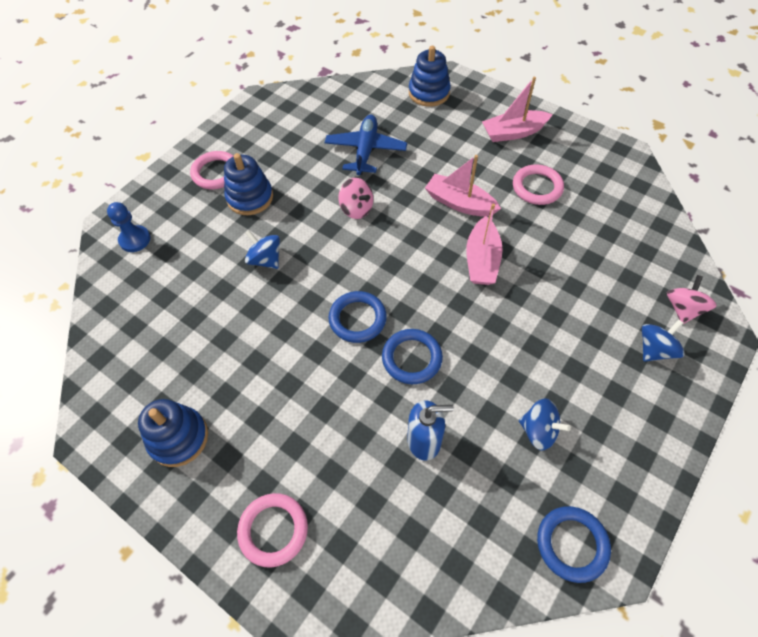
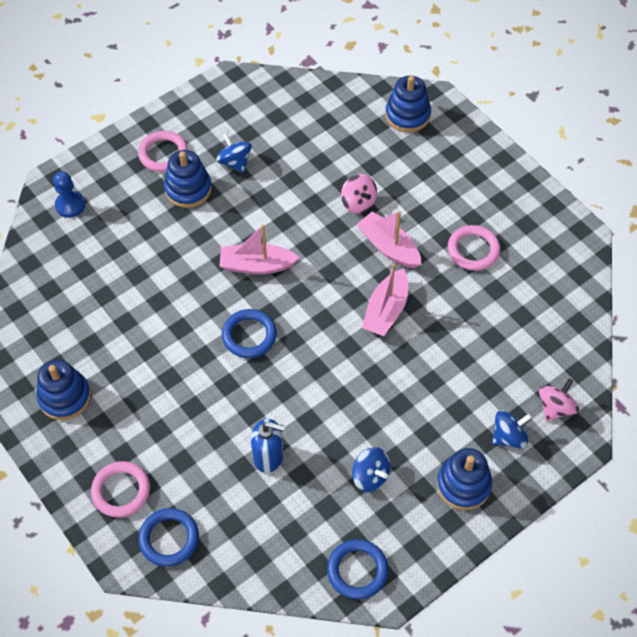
camera: 15 degrees right, 0 degrees up
(265, 260) = (184, 256): blue spinning top -> blue spinning top (235, 162)
(356, 209) = (286, 227): pink spinning top -> pink spinning top (358, 202)
(365, 150) = (317, 166): blue plane -> none
(412, 358) = (284, 384): blue ring -> blue ring (169, 538)
(513, 133) = (476, 184): pink boat -> pink boat (257, 265)
(635, 412) = (463, 485): none -> blue stacking toy

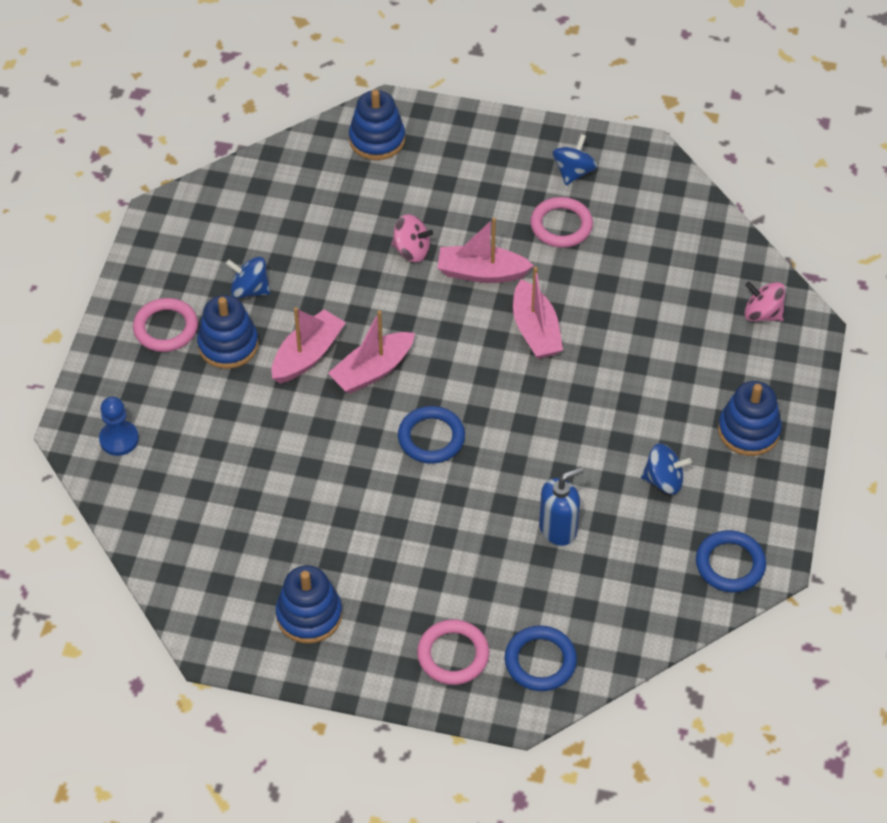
camera: 40 degrees left, 5 degrees down
(228, 228) = (307, 355): none -> pink boat
(509, 437) = (747, 365): blue spinning top -> blue spinning top (573, 172)
(555, 407) = (762, 314): pink spinning top -> pink spinning top turned 60 degrees counterclockwise

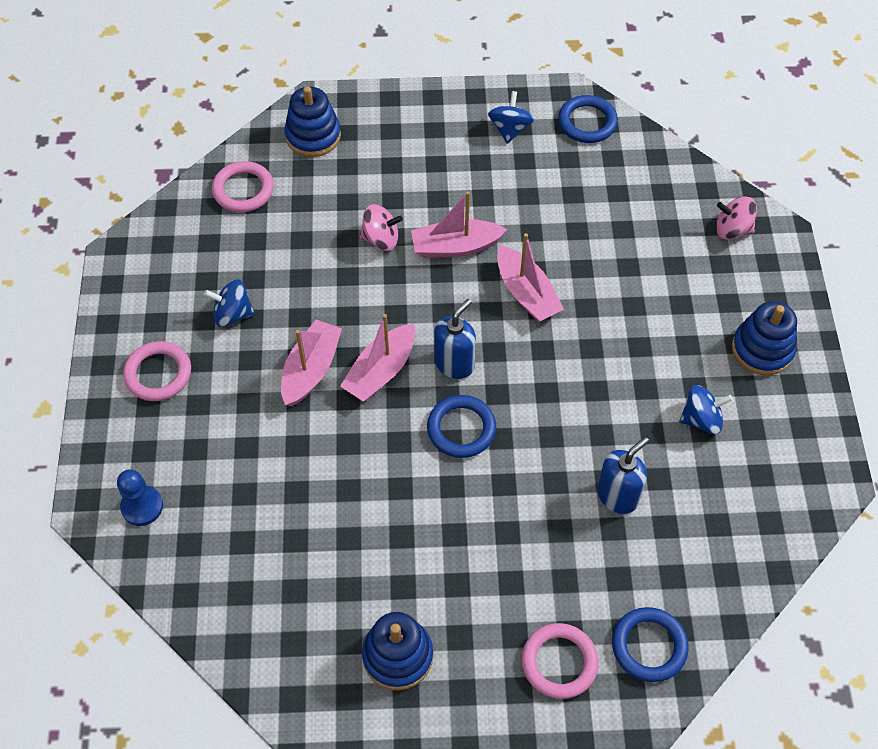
camera: 15 degrees left, 5 degrees up
(228, 345) = (227, 377): blue stacking toy -> none
(444, 379) = (454, 363): none -> blue soap dispenser
(561, 225) = (515, 184): pink ring -> pink ring (243, 190)
(730, 564) = (795, 492): blue ring -> blue ring (587, 122)

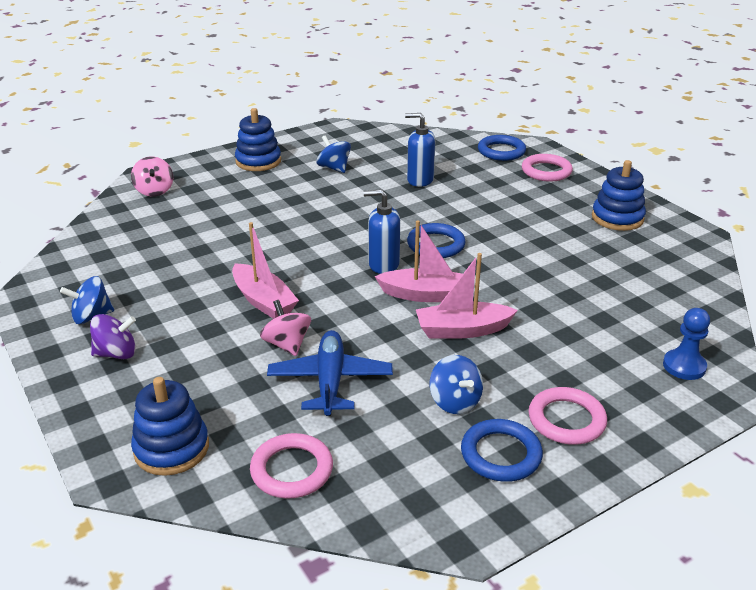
camera: 120 degrees left, 25 degrees down
(315, 248) = (330, 381): none -> blue plane
(445, 133) = (116, 353): none -> purple spinning top
(526, 293) = (286, 254): pink boat -> none
(587, 122) = (61, 278): blue ring -> blue ring (501, 454)

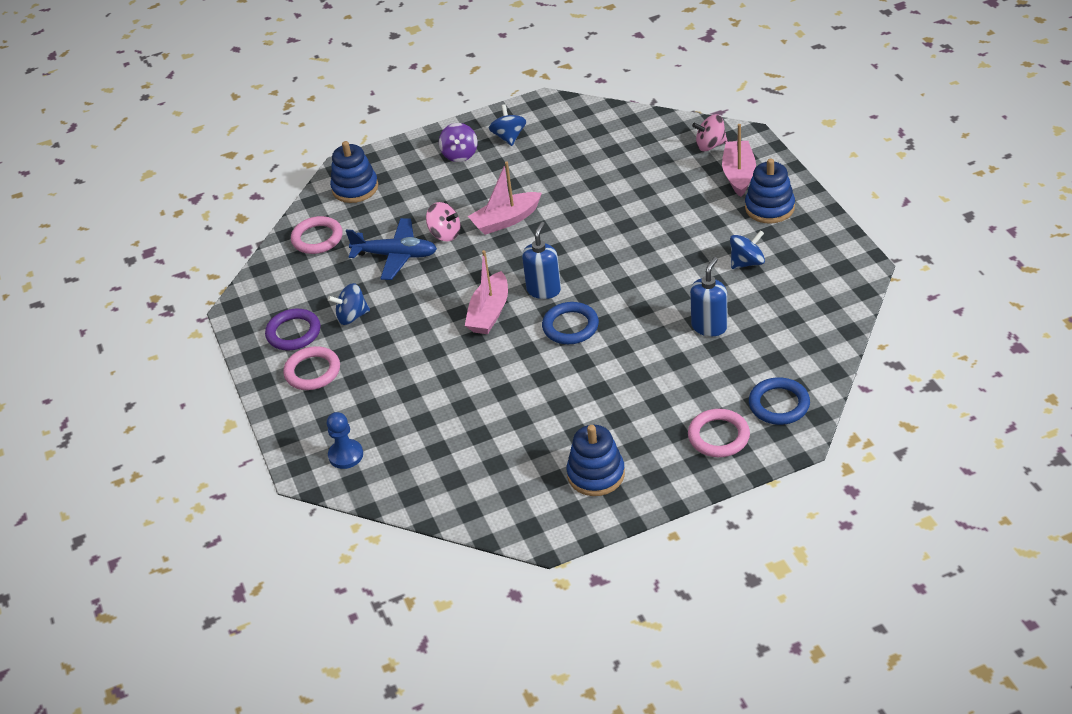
camera: 105 degrees right, 10 degrees up
(287, 344) = (445, 234): pink spinning top -> pink spinning top turned 45 degrees clockwise
(462, 330) = (434, 329): pink boat -> pink boat (738, 175)
(501, 454) = (293, 333): blue ring -> purple ring

